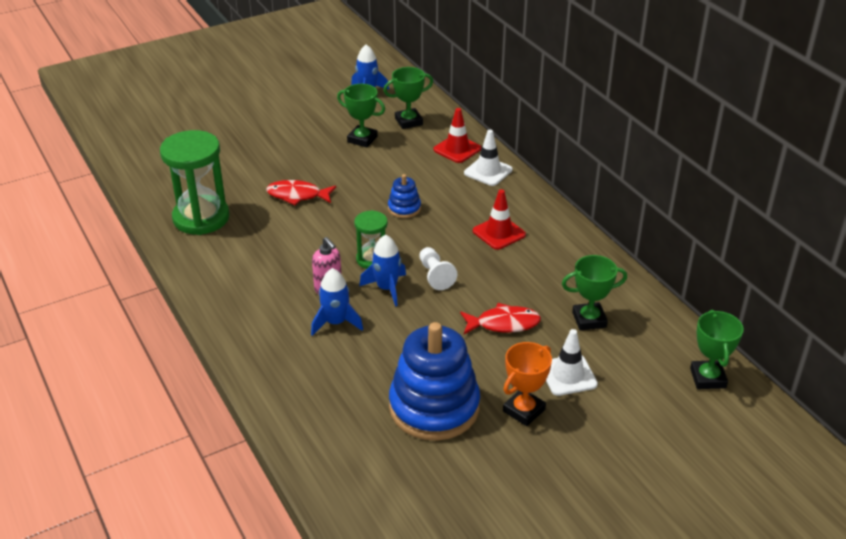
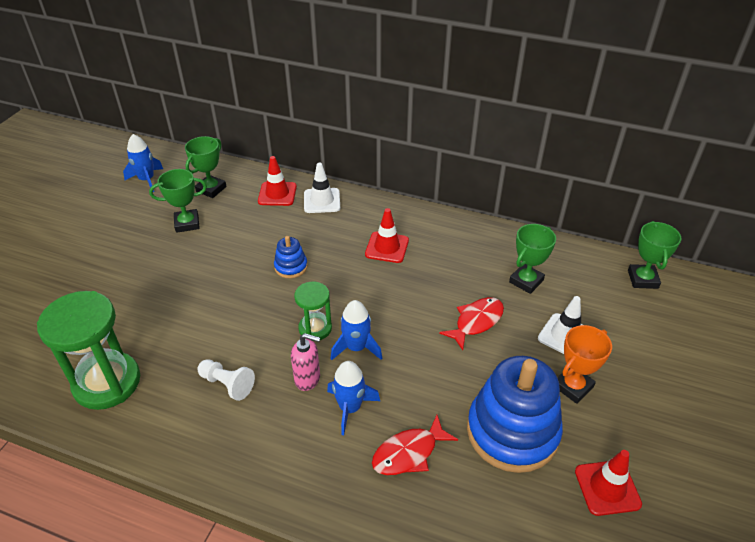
camera: 40 degrees left, 5 degrees up
(297, 195) = (182, 306): red fish -> red fish (409, 453)
(435, 275) = (381, 312): white pawn -> white pawn (227, 384)
(459, 483) = (607, 487): none -> red traffic cone
(524, 410) = (573, 386): orange trophy -> orange trophy turned 45 degrees clockwise
(707, 378) = (642, 279): green trophy -> green trophy turned 45 degrees clockwise

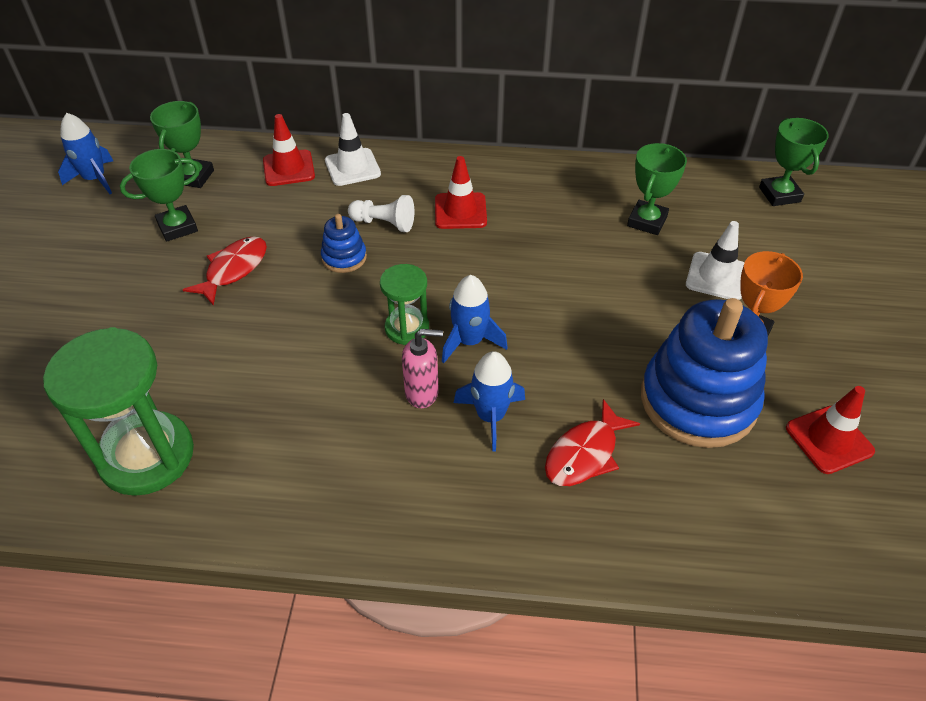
camera: 15 degrees left, 5 degrees up
(227, 384) = (318, 422): white pawn -> white pawn (384, 223)
(476, 322) = (606, 281): red fish -> red fish (233, 270)

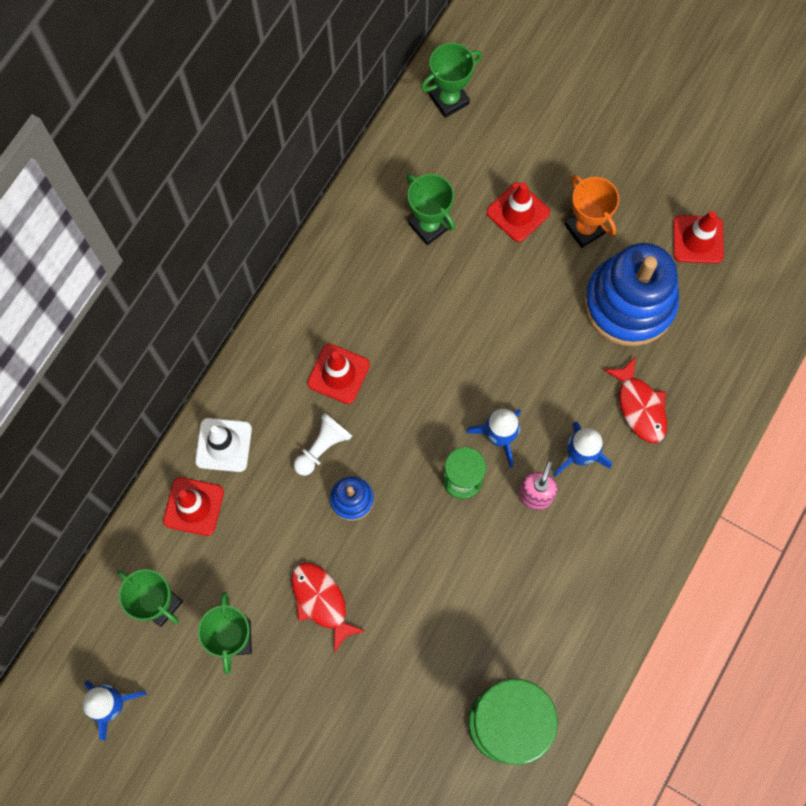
camera: 65 degrees left, 25 degrees up
(716, 276) = (518, 212): white traffic cone -> red traffic cone
(779, 194) = (449, 100): green trophy -> green trophy turned 45 degrees counterclockwise

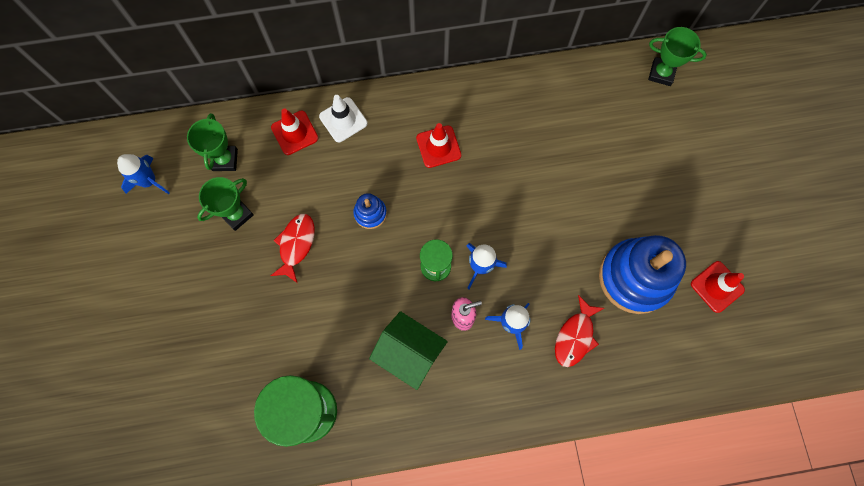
camera: 50 degrees right, 0 degrees up
(322, 447) = (387, 173): white pawn -> none
(429, 226) = (573, 124): green trophy -> none
(518, 212) = (630, 166): red traffic cone -> none
(528, 576) = (409, 353): none -> green house
(585, 229) = (657, 213): orange trophy -> none

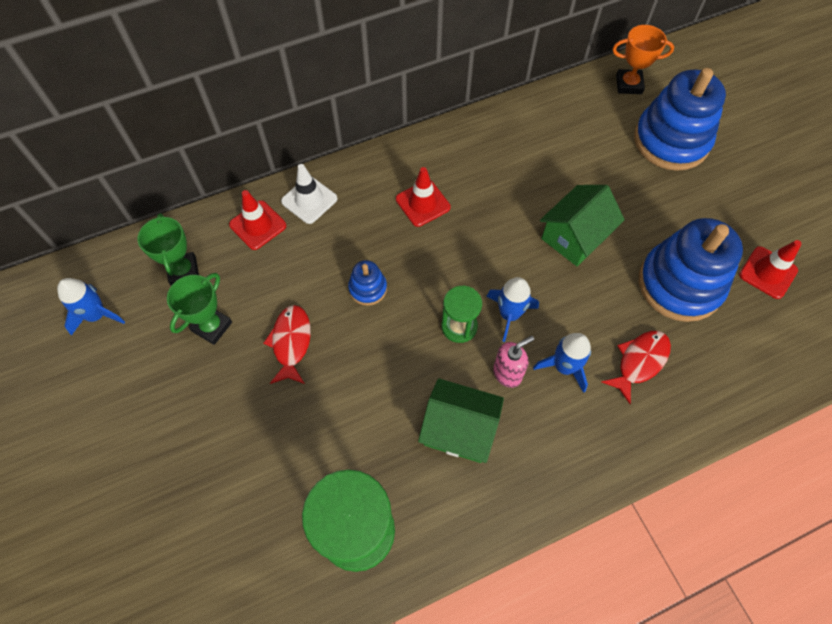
camera: 15 degrees left, 10 degrees down
(560, 211) = (575, 237): none -> green house
(575, 336) = (639, 362): red fish -> red fish turned 150 degrees counterclockwise
(661, 73) = (629, 84): green trophy -> orange trophy
(679, 139) = (671, 141): none -> blue stacking toy

